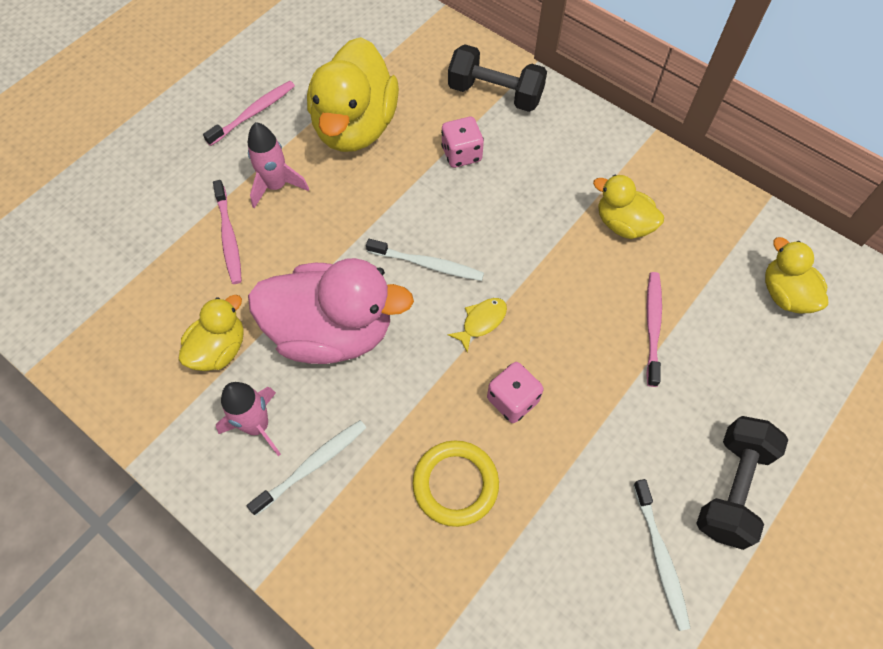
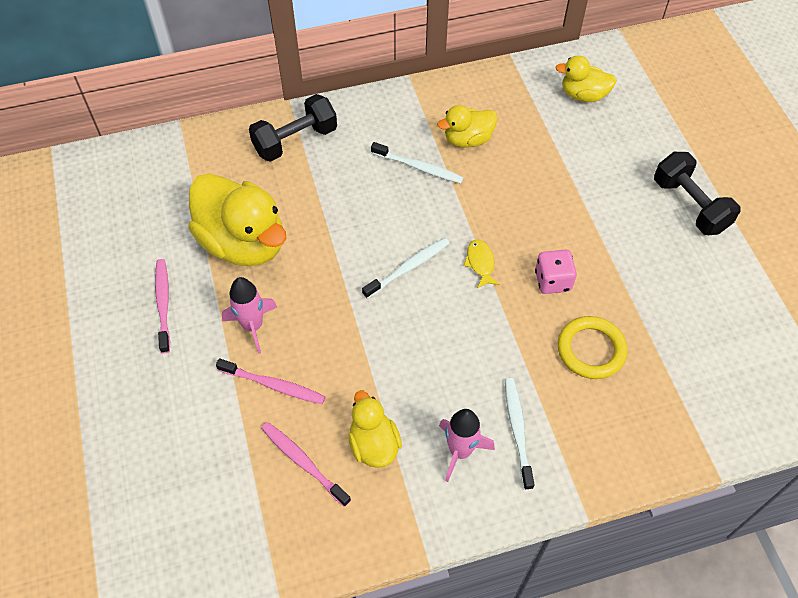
camera: 55 degrees left, 5 degrees down
(332, 332) = (417, 359): pink duck -> none
(461, 154) = (330, 192): pink dice -> none
(652, 326) = (555, 173): pink toothbrush -> pink toothbrush (303, 463)
(660, 557) = (709, 269): white toothbrush -> white toothbrush (418, 167)

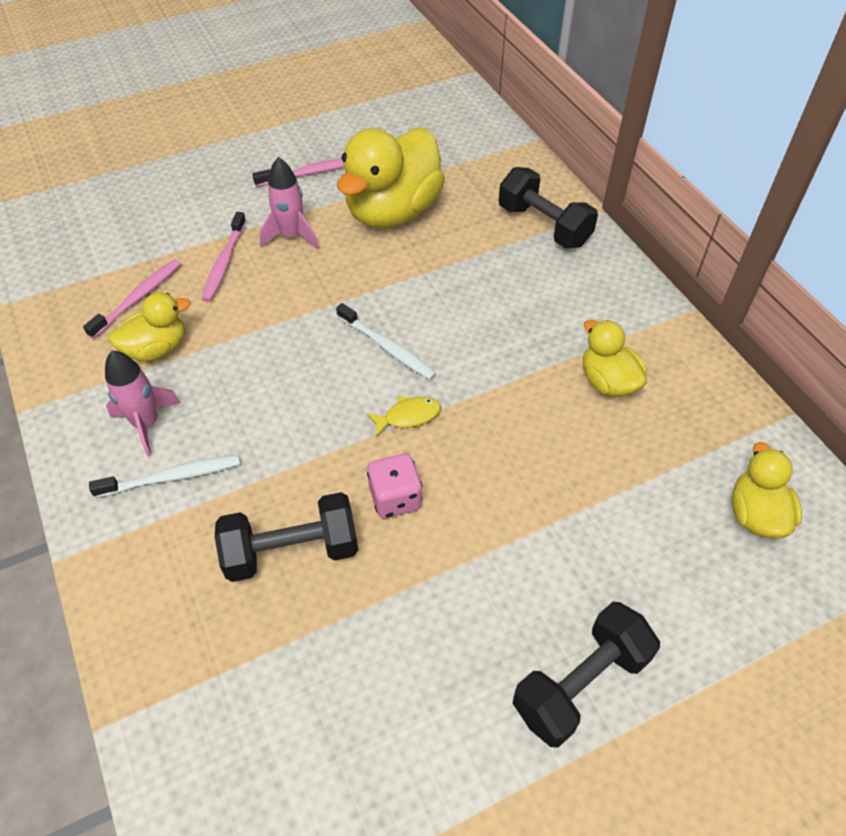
camera: 80 degrees right, 5 degrees down
(418, 167) = (542, 337): white toothbrush -> none
(591, 350) = (291, 551): yellow ring -> black dumbbell

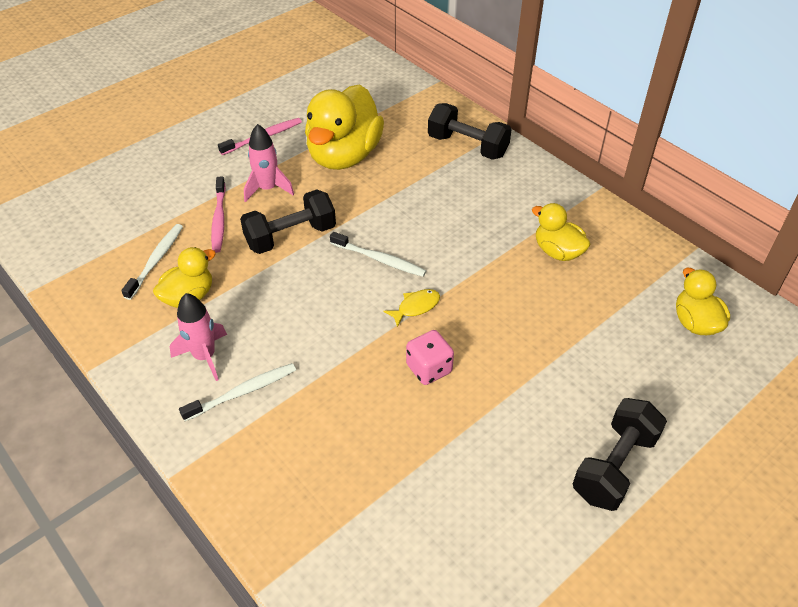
camera: 15 degrees left, 5 degrees down
(138, 298) = (156, 261): pink toothbrush -> white toothbrush
(291, 551) = (363, 425): black dumbbell -> black dumbbell (290, 236)

